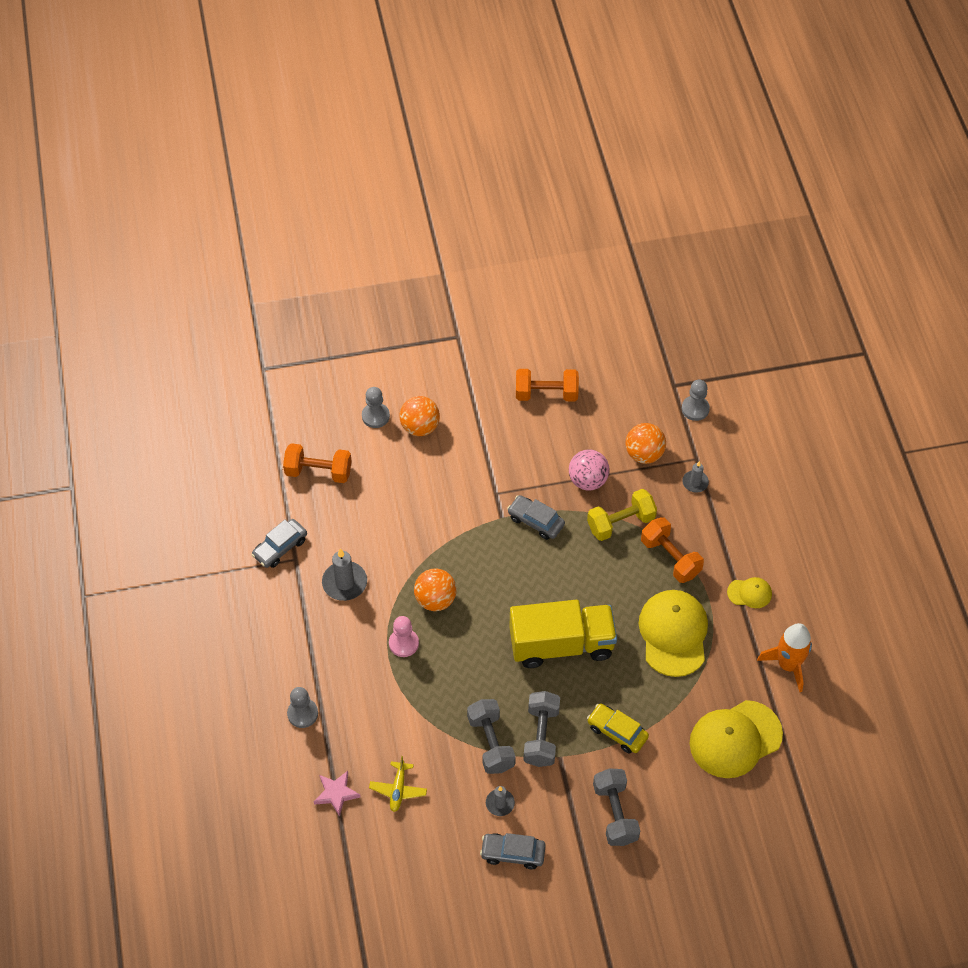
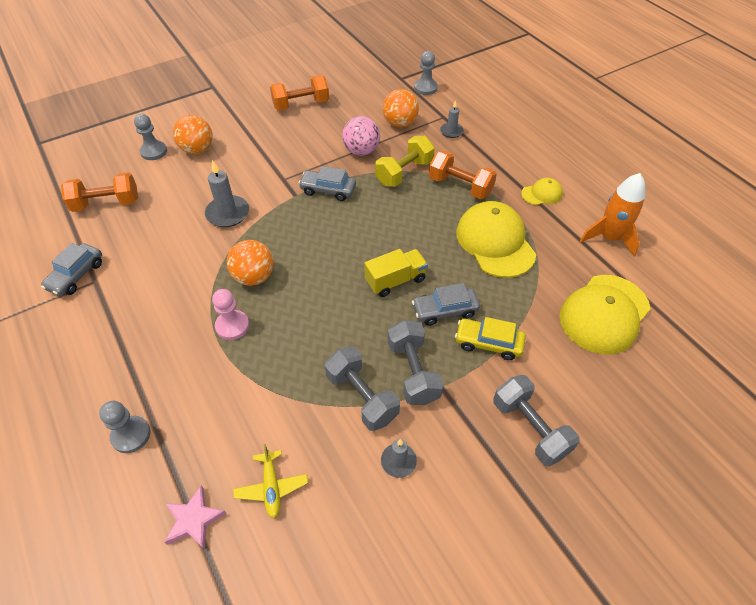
camera: 20 degrees left, 5 degrees down
(344, 582) = (153, 288): grey candle -> grey candle (228, 213)
(513, 853) = (438, 518): grey car -> grey car (445, 310)
(561, 645) = (395, 280): yellow truck -> yellow truck, size x0.55

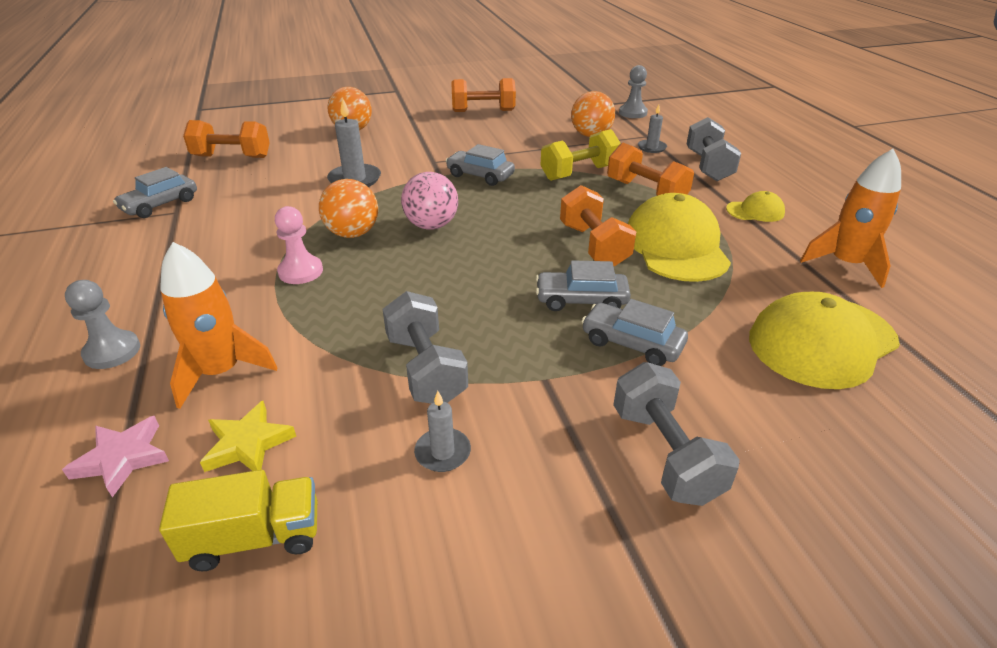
camera: 15 degrees right, 15 degrees down
(154, 151) = (306, 126): grey pawn -> none
(222, 434) = (221, 372): none -> orange rocket
(271, 487) = (248, 444): yellow plane -> yellow star
(361, 151) = (535, 151): pink ball -> pink ball (431, 225)
(395, 280) = (526, 262): yellow truck -> yellow truck (255, 537)
(413, 372) = (510, 355): grey dumbbell -> grey dumbbell (708, 166)
(438, 253) = (593, 245): none -> orange dumbbell
(488, 343) = (632, 343): yellow car -> grey car

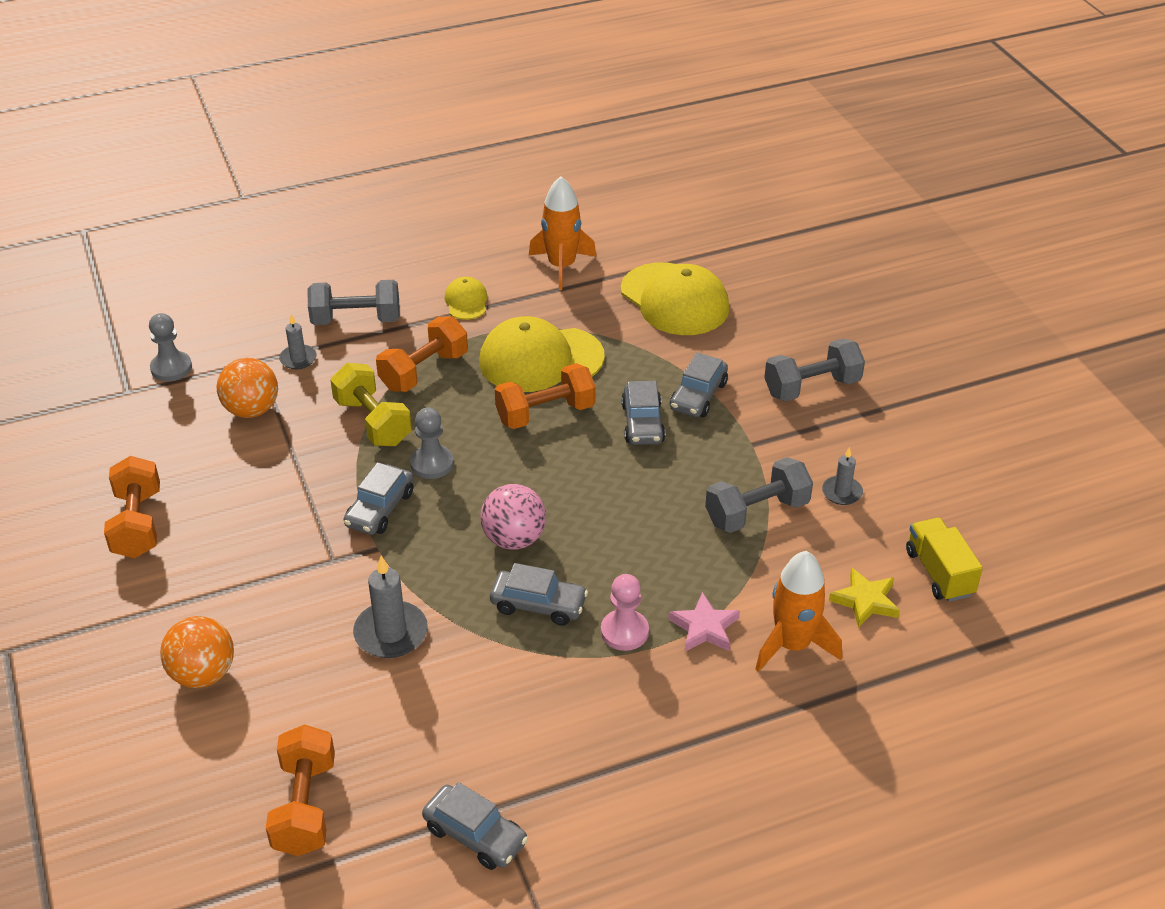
camera: 95 degrees left, 5 degrees up
(112, 351) = (785, 740): grey pawn -> grey pawn (432, 464)
(122, 458) = (901, 672): pink star -> pink star (704, 627)
(352, 233) = (538, 605): orange ball -> grey car

